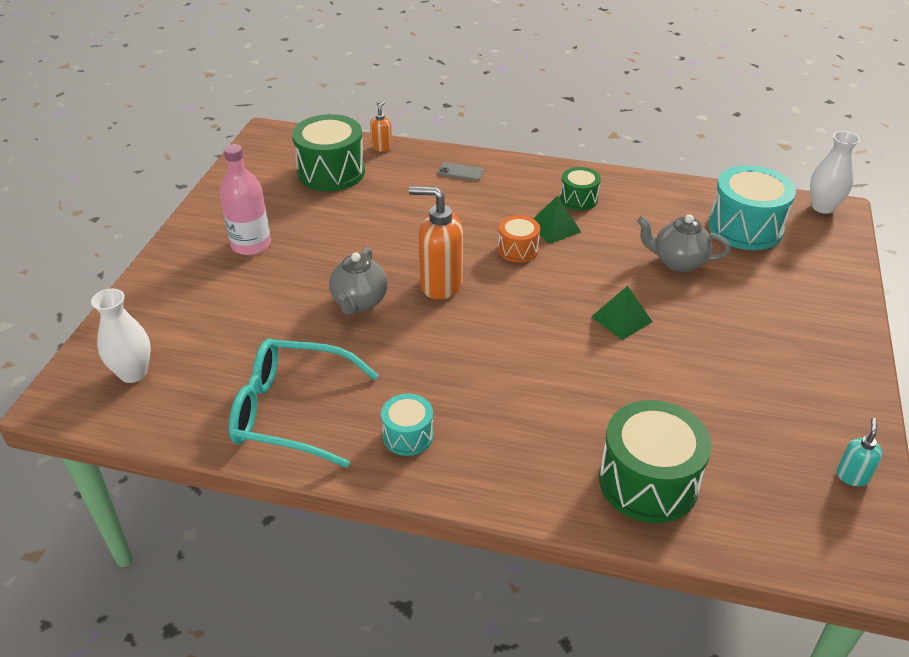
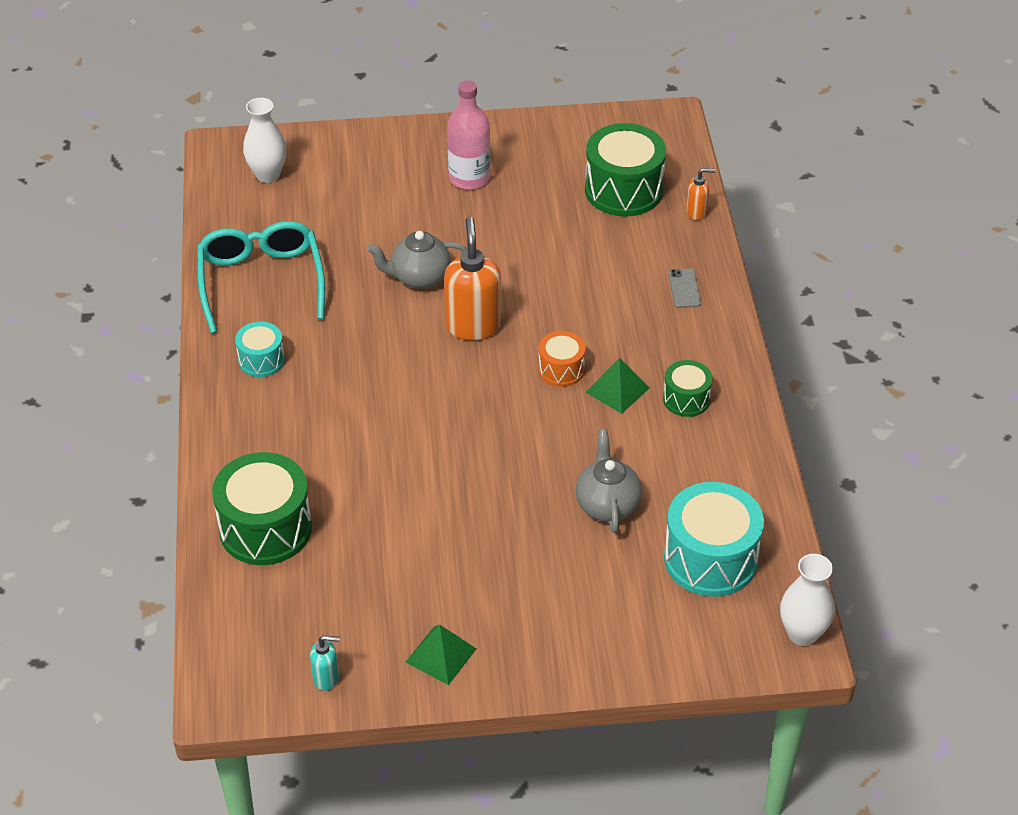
camera: 70 degrees right, 5 degrees up
(621, 319) = (483, 473): green pyramid -> green pyramid (441, 655)

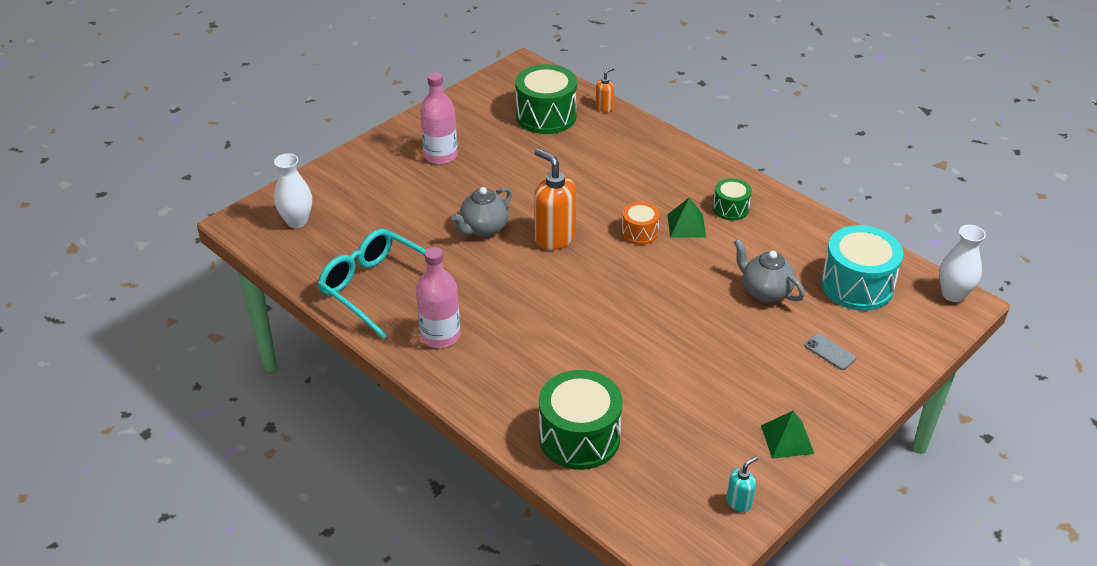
camera: 40 degrees left, 5 degrees down
(261, 360) = (440, 336): turquoise drum -> pink bottle
(684, 288) = (651, 151): grey phone -> grey phone (830, 352)

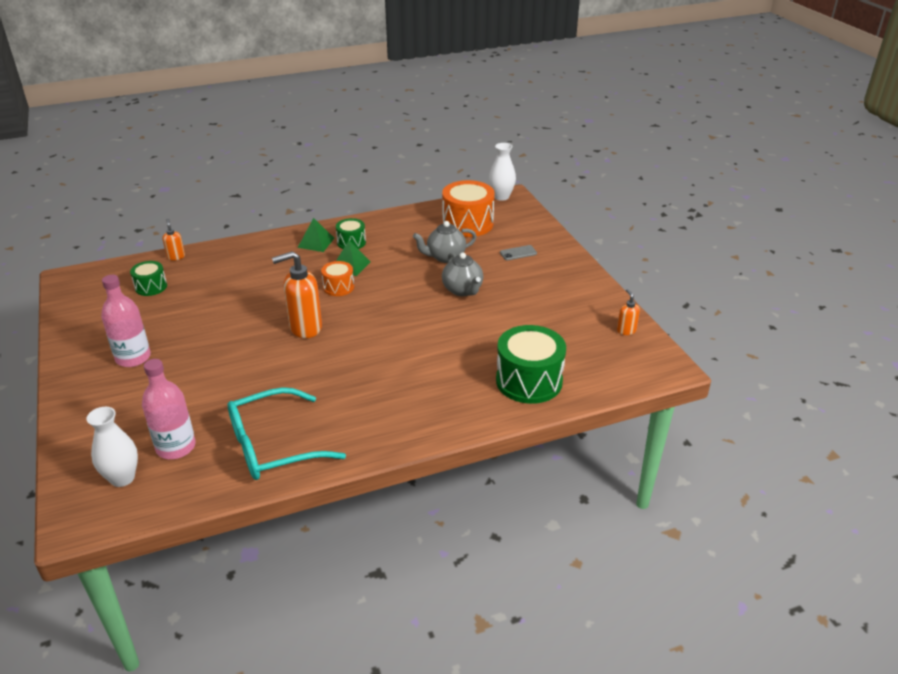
camera: 65 degrees left, 5 degrees down
(440, 336) = (367, 423): pink bottle -> pink bottle (176, 447)
(483, 229) = (257, 361): grey teapot -> grey teapot (462, 290)
(546, 116) = (151, 287): green drum -> green drum, size x0.54
(739, 502) = (626, 330): turquoise soap dispenser -> orange soap dispenser
(787, 439) = (582, 294): green pyramid -> green pyramid (316, 242)
(857, 285) = (467, 223): turquoise drum -> orange drum

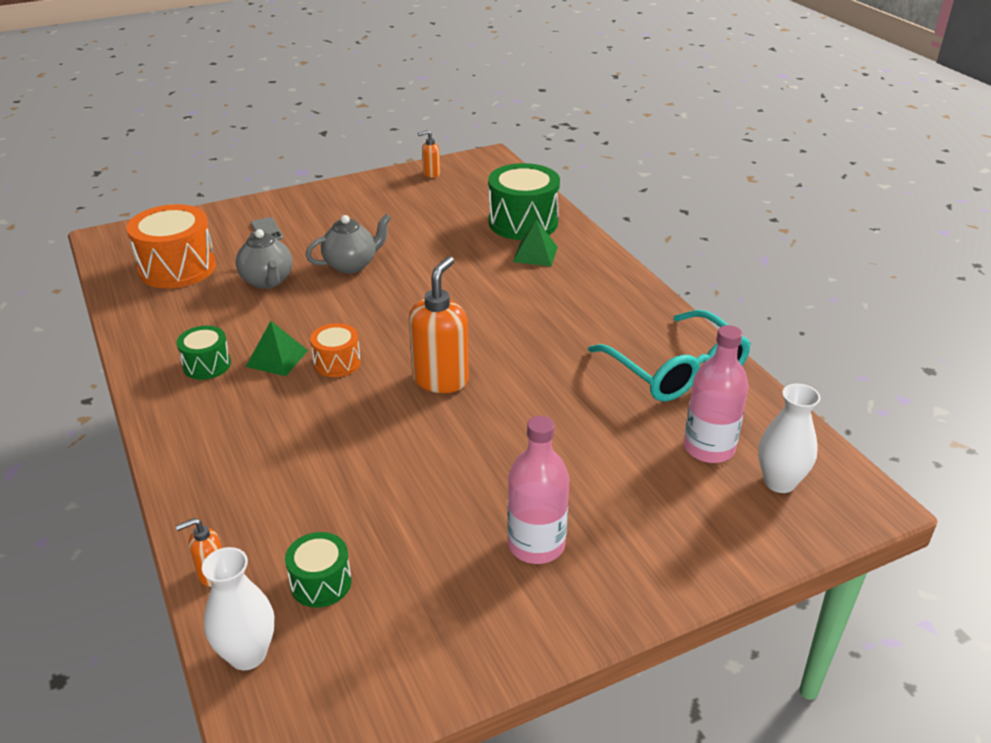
camera: 95 degrees left, 0 degrees up
(305, 328) = (441, 379): orange soap dispenser -> orange soap dispenser turned 135 degrees counterclockwise
(316, 242) = (198, 401): green pyramid -> green pyramid (535, 254)
(501, 197) = (105, 244): white vase -> white vase (247, 654)

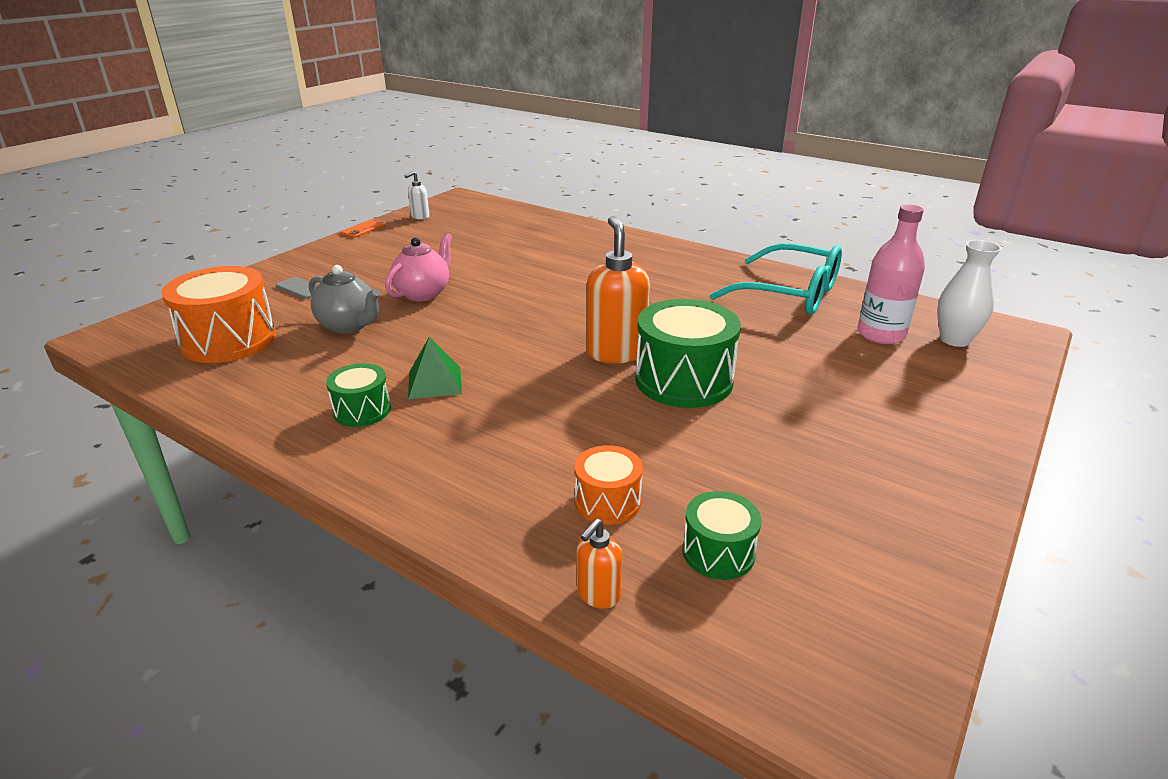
camera: 30 degrees left, 5 degrees down
(247, 654) = (731, 653): white vase -> none
(337, 362) = (502, 368): orange drum -> orange drum (607, 501)
(351, 265) = (423, 293): grey teapot -> pink teapot
(370, 176) = (362, 229): none -> orange phone
(431, 174) = (420, 217): orange soap dispenser -> white soap dispenser
(523, 222) = (544, 231): green drum -> green drum (684, 380)
(535, 254) = (581, 249): green pyramid -> none
(536, 545) = (856, 444): pink bottle -> none

